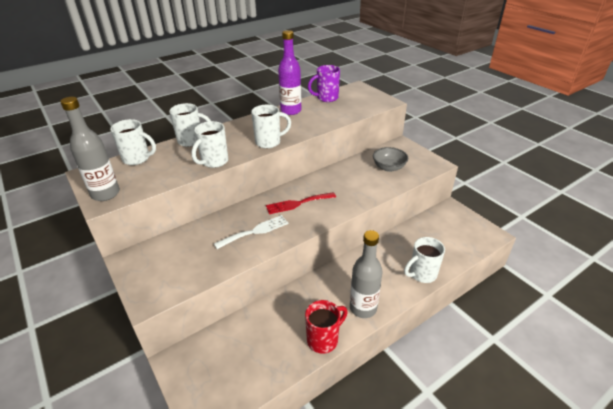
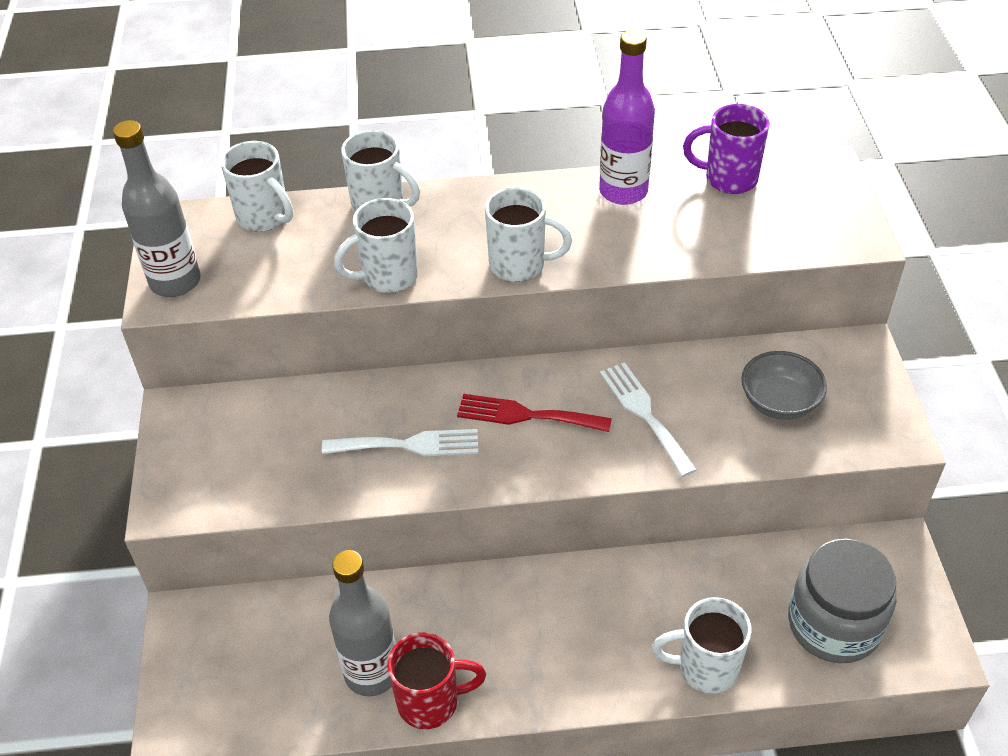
camera: 30 degrees right, 10 degrees up
(344, 187) = (644, 414): none -> white fork
(363, 308) = (539, 679): grey bottle -> grey bottle (372, 673)
(452, 240) = (834, 624): none -> grey jar

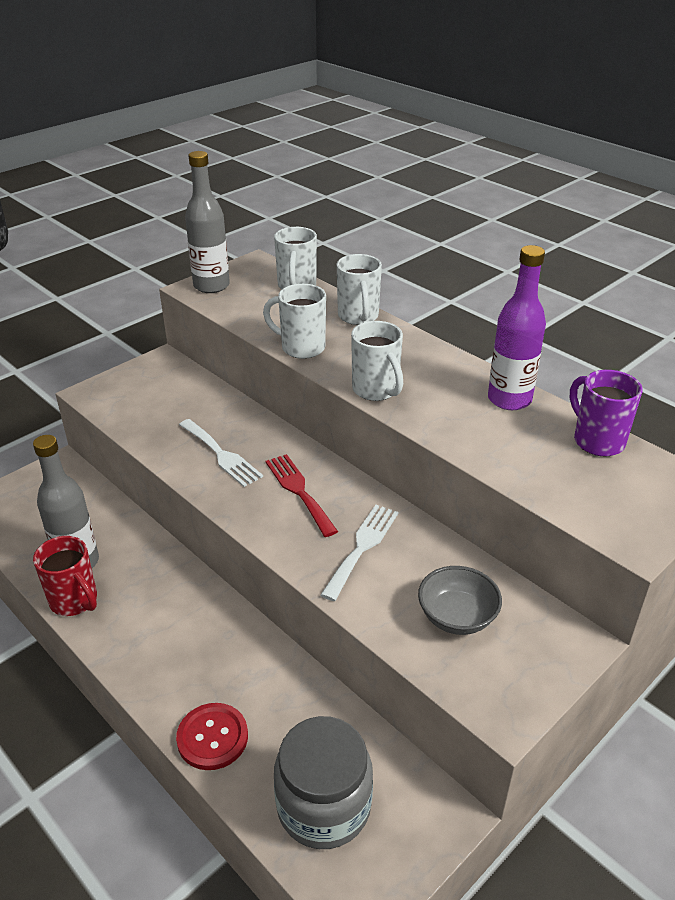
camera: 50 degrees right, 10 degrees down
(705, 667) = (212, 737): white mug -> red button

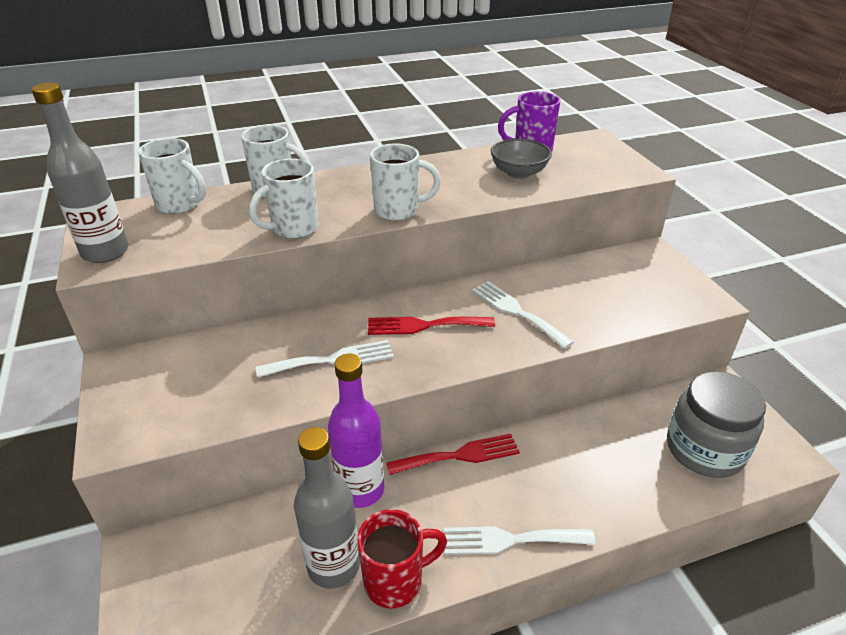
camera: 65 degrees left, 0 degrees up
(137, 661) = (510, 540): none -> white fork
(212, 737) = (621, 502): red button -> none
(217, 599) = (459, 455): none -> red fork
(457, 617) = (613, 291): grey bowl -> grey bowl (518, 173)
(509, 399) = (459, 164): purple bottle -> purple bottle (360, 490)

